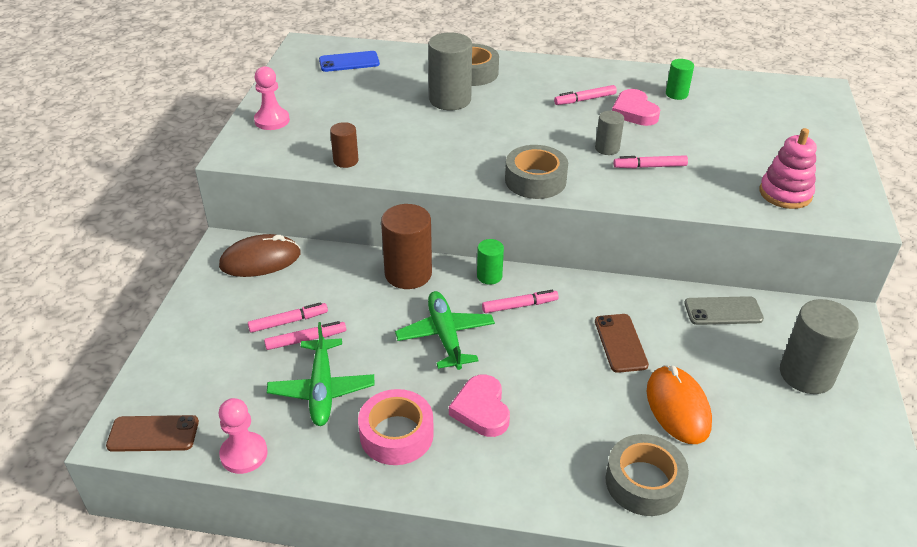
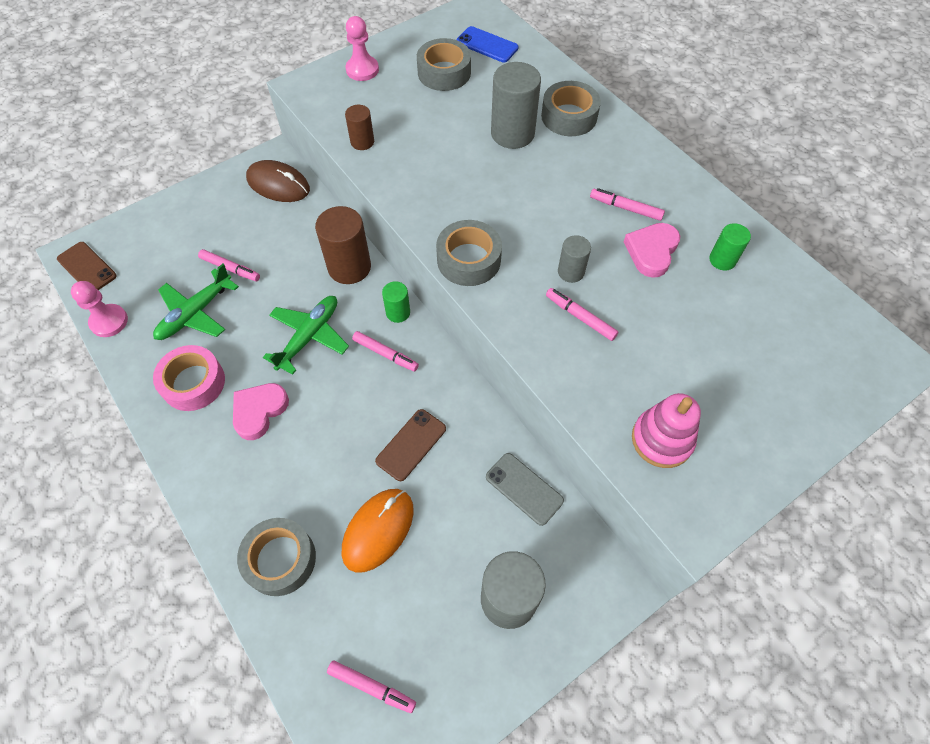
camera: 45 degrees right, 20 degrees up
(288, 321) = (237, 246): pink marker -> pink marker (372, 687)
(342, 91) = (444, 72): none -> grey tape

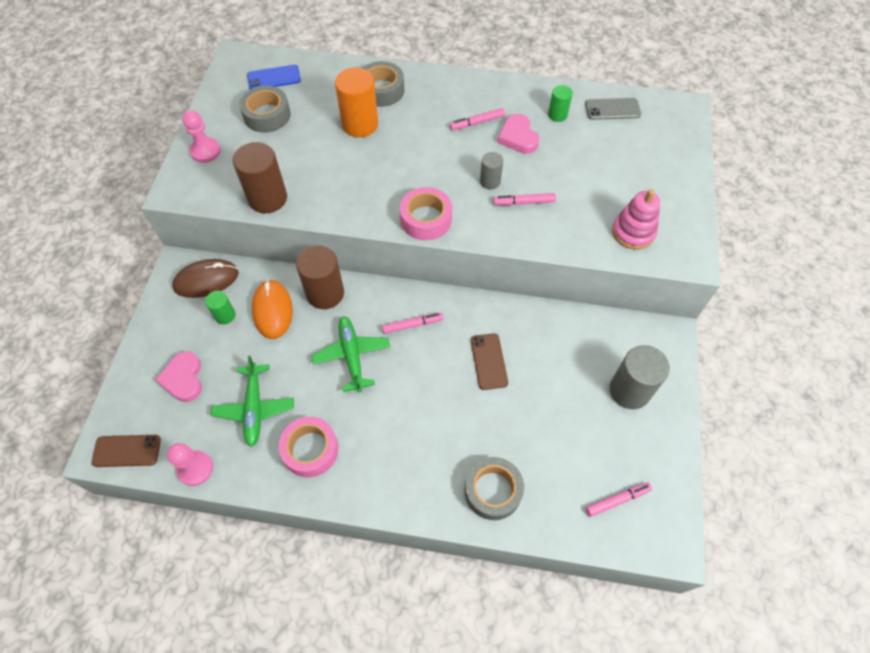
camera: 45 degrees left, 0 degrees up
(230, 268) = (242, 360): pink marker -> none
(259, 411) = (376, 426): pink heart -> pink heart (184, 379)
(362, 142) = (267, 198): brown cylinder -> brown cylinder, size x1.85
(378, 530) = (526, 422): orange mouse -> orange mouse (272, 310)
(398, 312) = (390, 295): green cylinder -> green cylinder (225, 315)
(468, 260) = (426, 219): grey tape -> pink tape
(512, 133) = (360, 124): grey cylinder -> orange cylinder
(524, 489) = (573, 329): grey phone -> grey phone (612, 109)

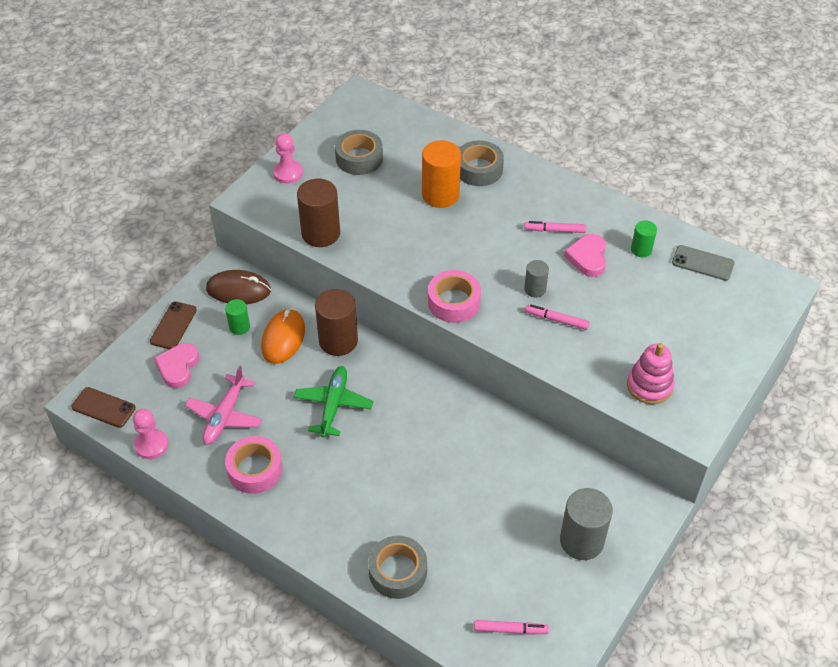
camera: 25 degrees right, 10 degrees down
(255, 408) = (225, 416): green plane -> pink plane
(274, 78) = (383, 125): blue phone -> none
(412, 325) = (404, 399): pink marker -> none
(488, 361) = (458, 460): brown phone -> brown phone (173, 325)

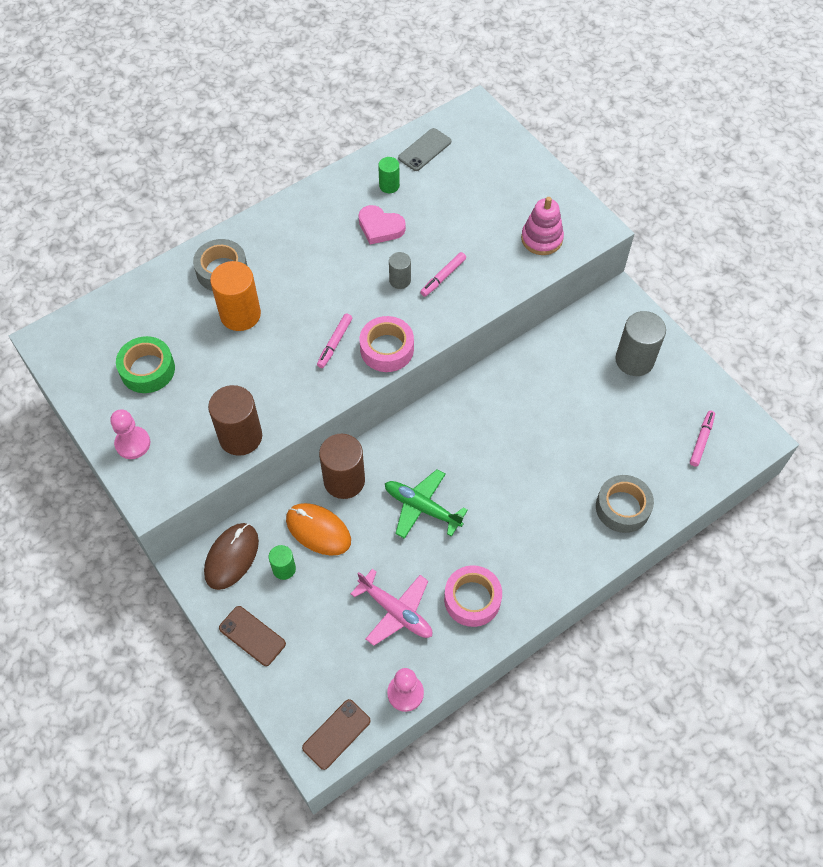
camera: 70 degrees left, 10 degrees up
(178, 367) = (313, 644): pink heart -> none
(359, 158) = (147, 369): grey tape -> green tape
(554, 230) = (335, 239): pink marker -> pink marker (335, 343)

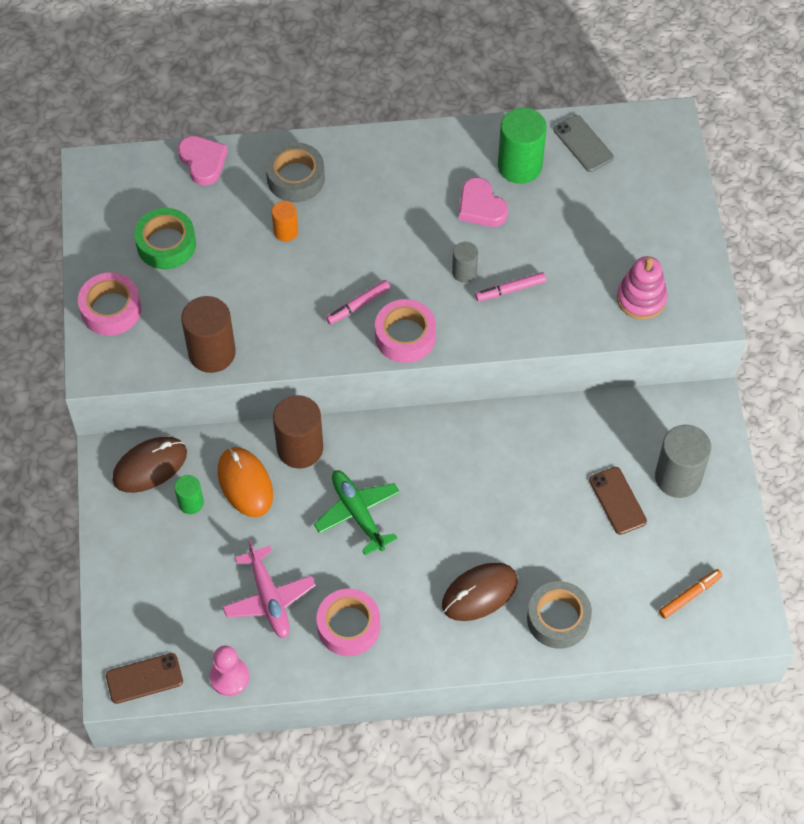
camera: 30 degrees right, 0 degrees up
(133, 443) = (111, 309): pink pawn -> pink tape
(138, 292) = (203, 162): none -> pink heart
(240, 314) = (286, 231): orange cylinder -> orange cylinder, size x0.54
(252, 636) = (124, 549): brown phone -> brown phone (617, 501)
(389, 185) = (519, 166): green cylinder -> green cylinder, size x1.85
(425, 150) = (583, 144): grey phone -> grey phone turned 75 degrees clockwise
(553, 519) = (479, 593): none -> brown mouse
(701, 440) = (689, 595): pink marker -> orange marker

